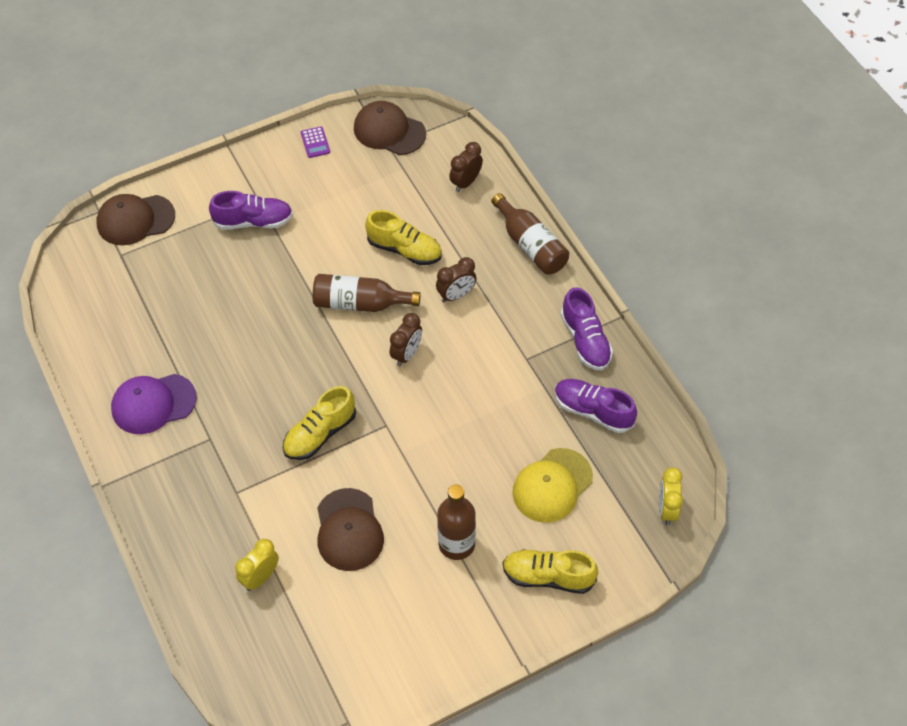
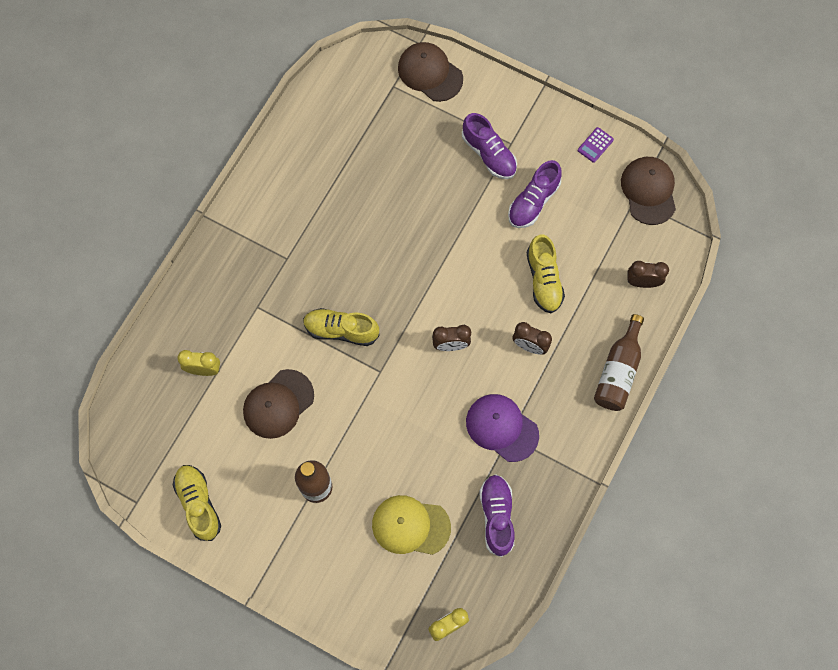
camera: 55 degrees right, 15 degrees up
(153, 404) = (288, 201): purple cap -> purple cap (501, 428)
(360, 303) = (471, 281): brown bottle -> none
(548, 577) = (333, 570): yellow shoe -> yellow shoe (198, 504)
(585, 340) = (558, 470): purple shoe -> purple shoe (533, 202)

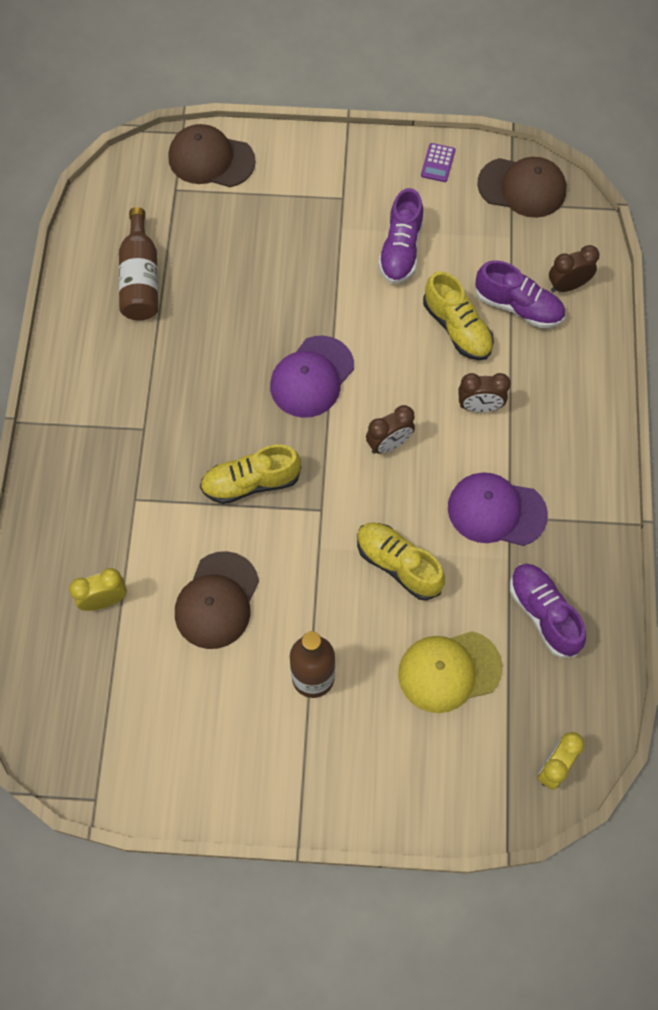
camera: 25 degrees left, 5 degrees down
(198, 504) = (176, 764): yellow shoe -> yellow shoe (398, 565)
(421, 271) = (312, 377): none -> purple cap
(489, 154) = (324, 219): purple shoe -> purple shoe (518, 306)
(618, 371) = (593, 392): brown bottle -> brown bottle (141, 278)
(648, 191) = (522, 187): brown cap -> brown cap turned 135 degrees clockwise

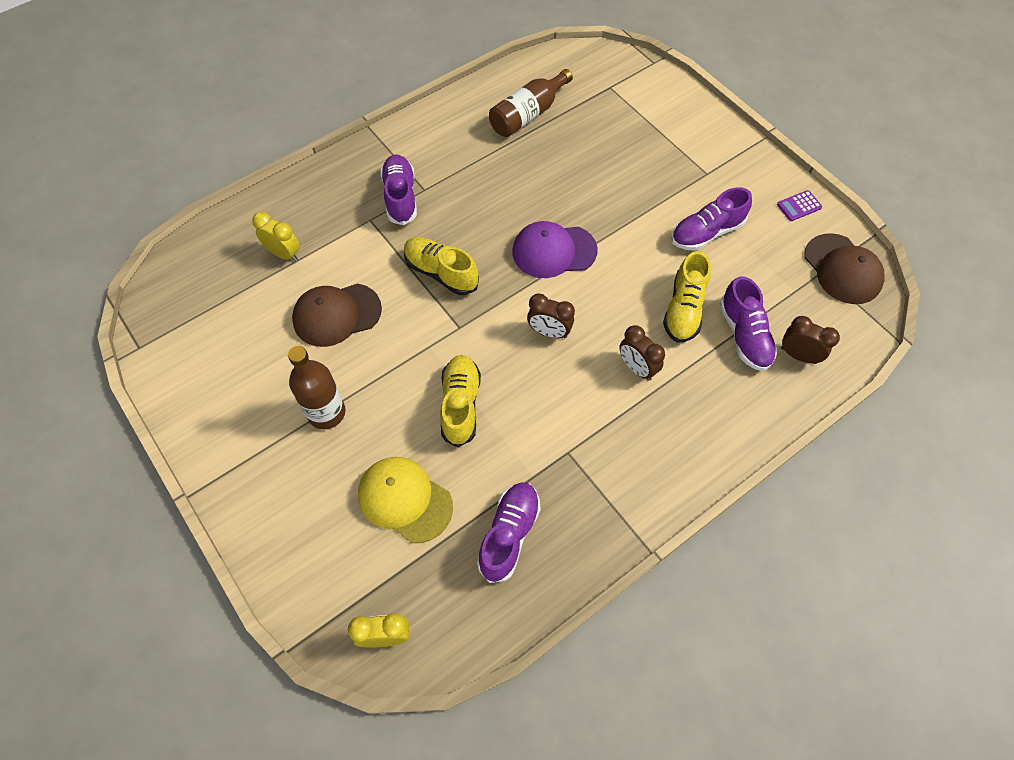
camera: 50 degrees right, 5 degrees down
(133, 455) = (400, 197): none -> purple shoe
(211, 159) = (652, 88): brown cap -> none
(496, 511) = (563, 439): purple cap -> none

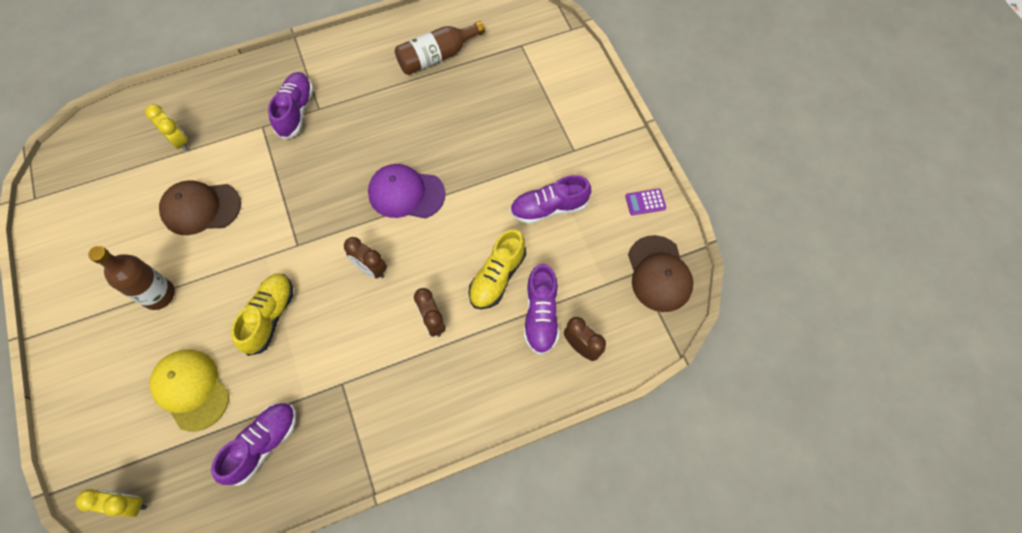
camera: 15 degrees right, 5 degrees up
(441, 273) = (302, 190): yellow shoe -> none

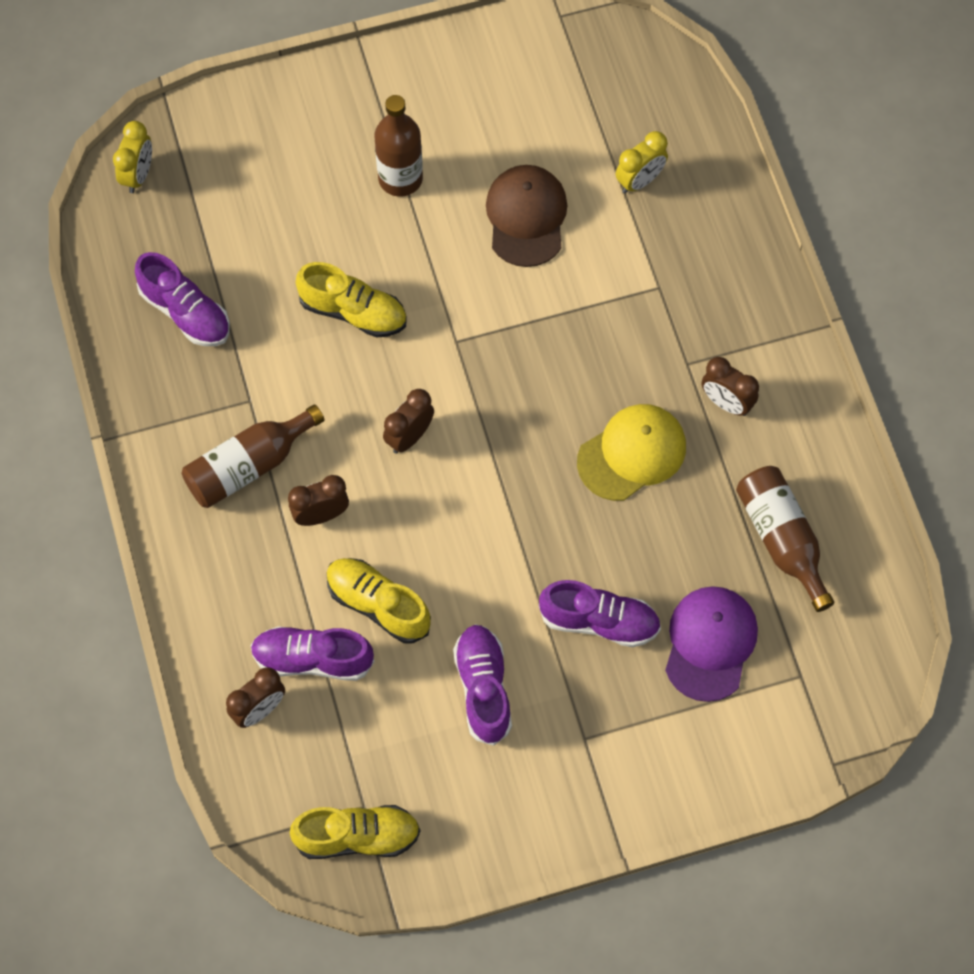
camera: 95 degrees right, 0 degrees up
(191, 389) = (267, 227): yellow cap -> yellow cap (632, 453)
(295, 111) = (684, 332): purple shoe -> purple shoe (599, 621)
(346, 87) = (726, 403): none -> brown clock
(395, 377) = (249, 466): none -> brown bottle
(406, 193) = (526, 485): purple cap -> purple cap (710, 643)
(645, 202) = (480, 836): purple calculator -> none
(659, 274) = (357, 837): brown cap -> yellow shoe

